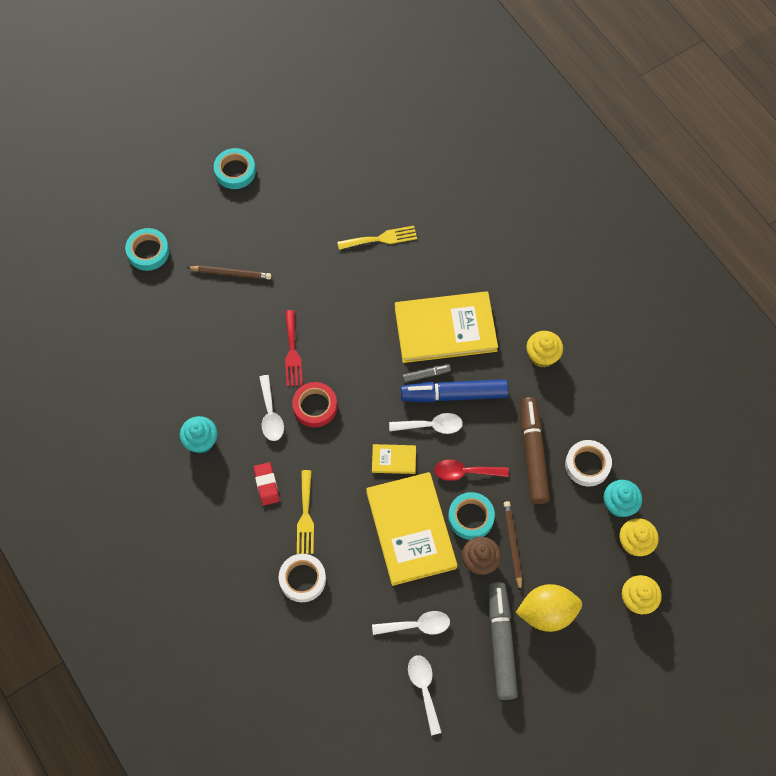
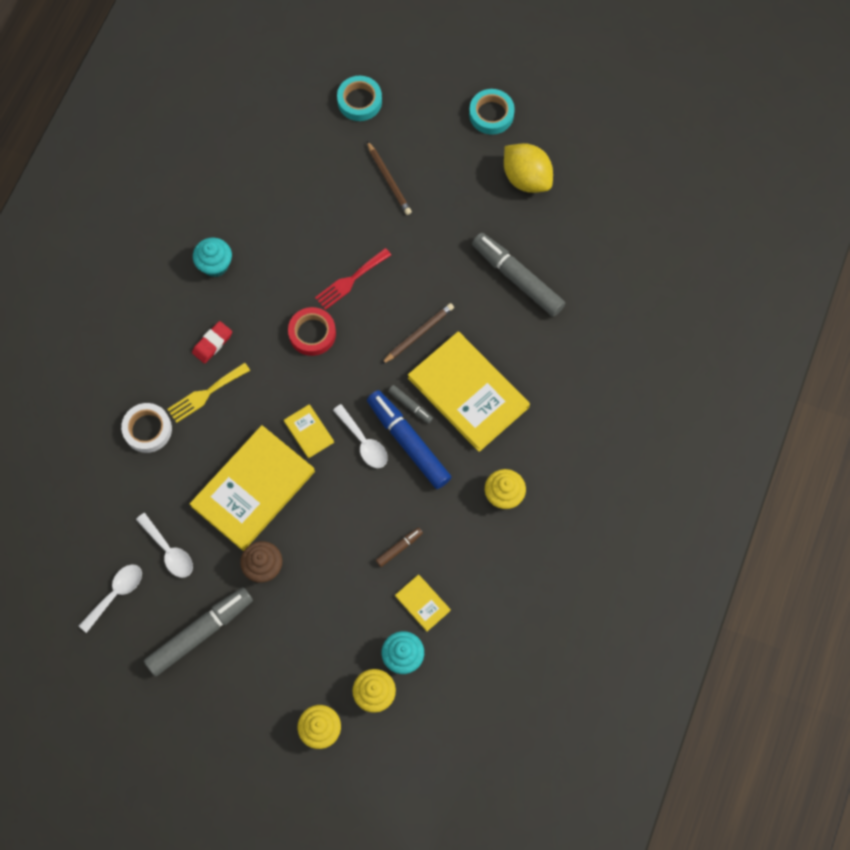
camera: 55 degrees right, 5 degrees up
(270, 414) = (279, 302): white spoon -> none
(381, 239) = (517, 279): yellow fork -> grey marker
(465, 472) = (340, 500): red spoon -> none
(471, 517) = (299, 532): turquoise tape -> none
(512, 544) = (299, 585): brown pencil -> brown pencil (418, 334)
(533, 454) = (399, 548): brown marker -> brown marker, size x0.46
(547, 613) = (254, 655): yellow lemon -> yellow lemon (526, 178)
(587, 465) = (422, 603): white tape -> yellow book

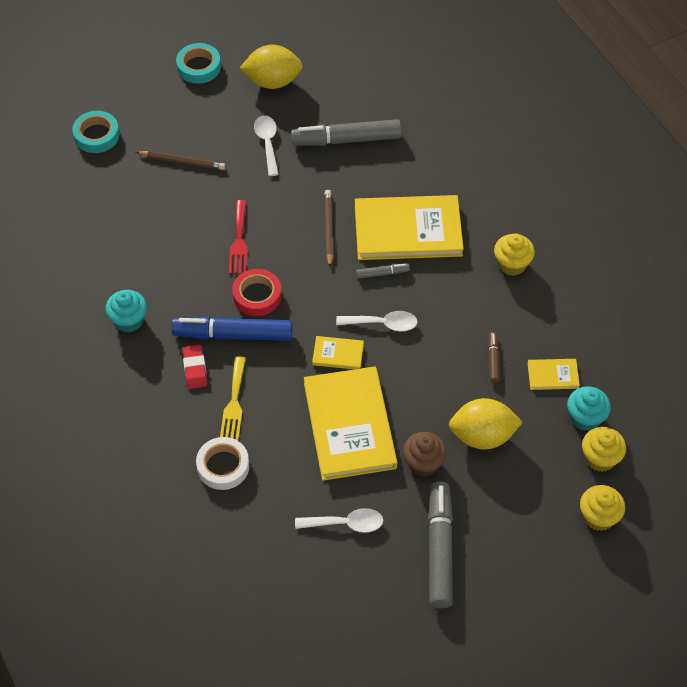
camera: 50 degrees left, 15 degrees down
(116, 594) = (347, 591): white spoon -> white spoon (267, 143)
(323, 591) = (482, 436): none -> yellow lemon
(408, 443) = (412, 295): blue marker -> blue marker (233, 335)

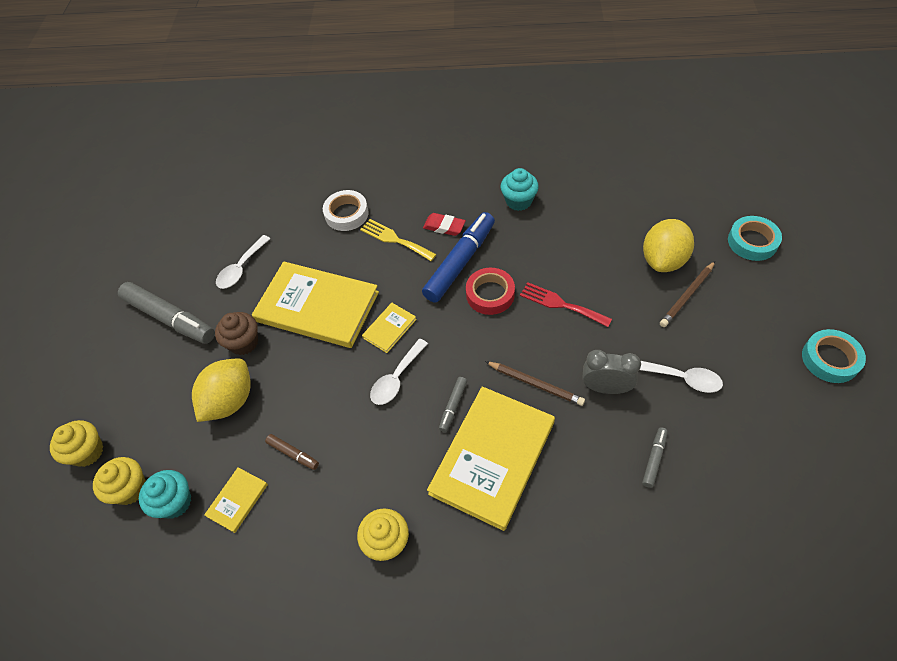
camera: 125 degrees right, 0 degrees up
(272, 81) = (781, 423): yellow lemon -> yellow lemon (663, 260)
(304, 185) = (605, 388): none -> grey clock
(347, 140) = (654, 459): grey marker -> grey marker, size x0.46

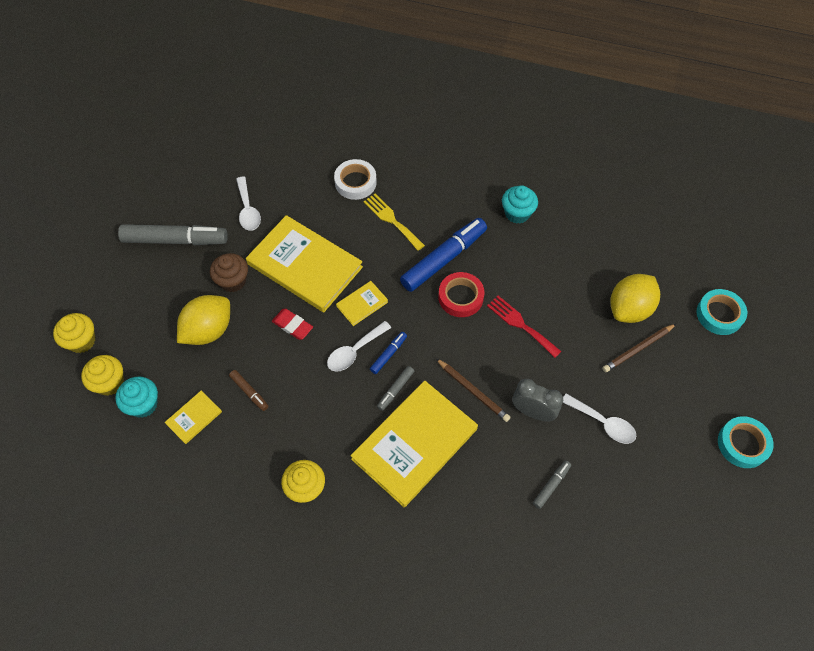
camera: 10 degrees right, 5 degrees up
(170, 318) = (175, 240): grey marker -> grey marker turned 45 degrees counterclockwise
(241, 268) = (248, 210): white spoon -> white spoon turned 60 degrees counterclockwise
(433, 372) = (388, 355): none -> blue marker
(444, 226) = (440, 220): red eraser -> red eraser (292, 325)

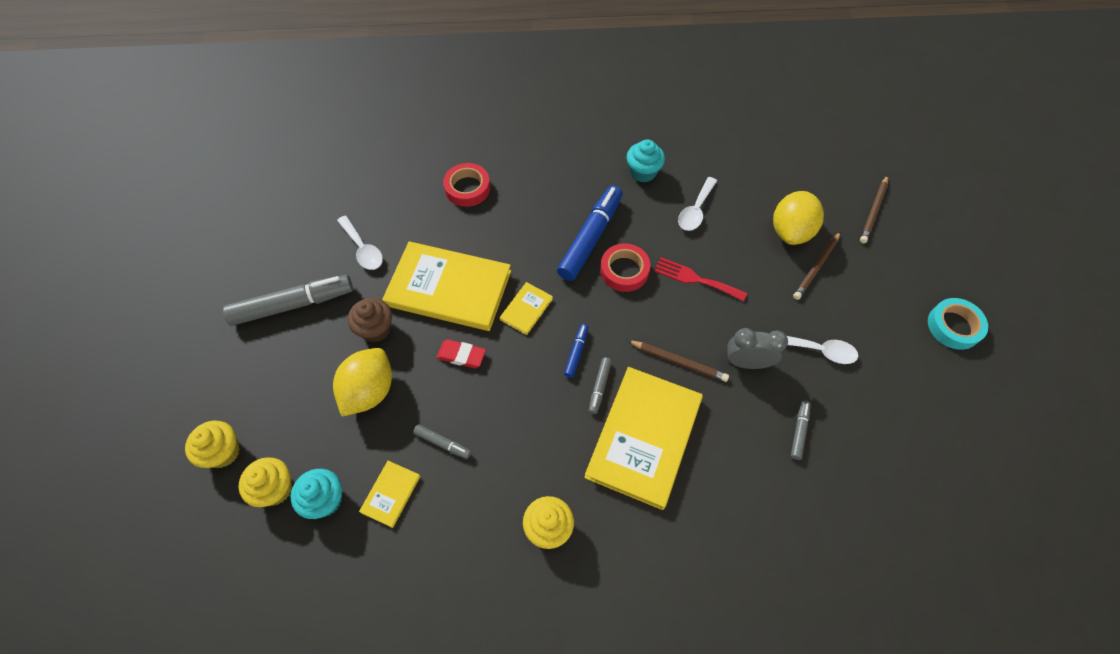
camera: 20 degrees left, 0 degrees up
(249, 392) = (442, 443): brown marker -> grey marker
(355, 182) = (467, 188): white tape -> red tape
(355, 351) = (539, 361): white spoon -> white spoon (695, 210)
(392, 220) = (521, 215): yellow fork -> none
(719, 314) = (873, 211): turquoise tape -> brown pencil

